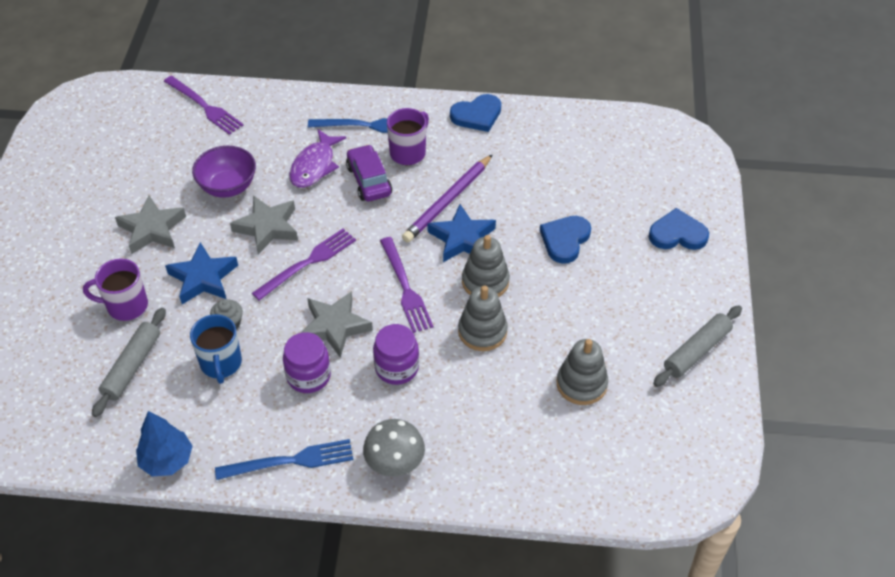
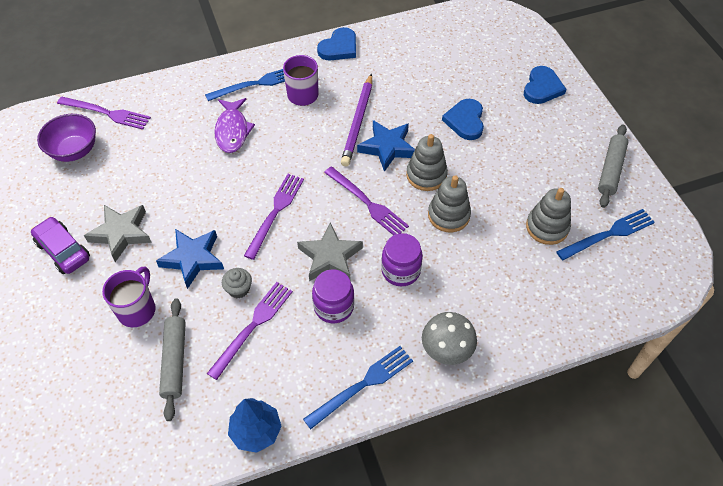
camera: 25 degrees left, 5 degrees up
(126, 306) = (137, 309): purple mug -> purple mug turned 135 degrees clockwise
(221, 364) = (253, 326): blue mug -> purple fork
(228, 187) = (168, 173): purple bowl -> purple bowl (74, 151)
(267, 227) = (223, 195): grey star -> none
(369, 180) = (285, 127): purple car -> purple car (63, 251)
(646, 418) = (608, 234): none -> blue fork
(677, 234) = (542, 88): blue heart -> blue heart turned 135 degrees clockwise

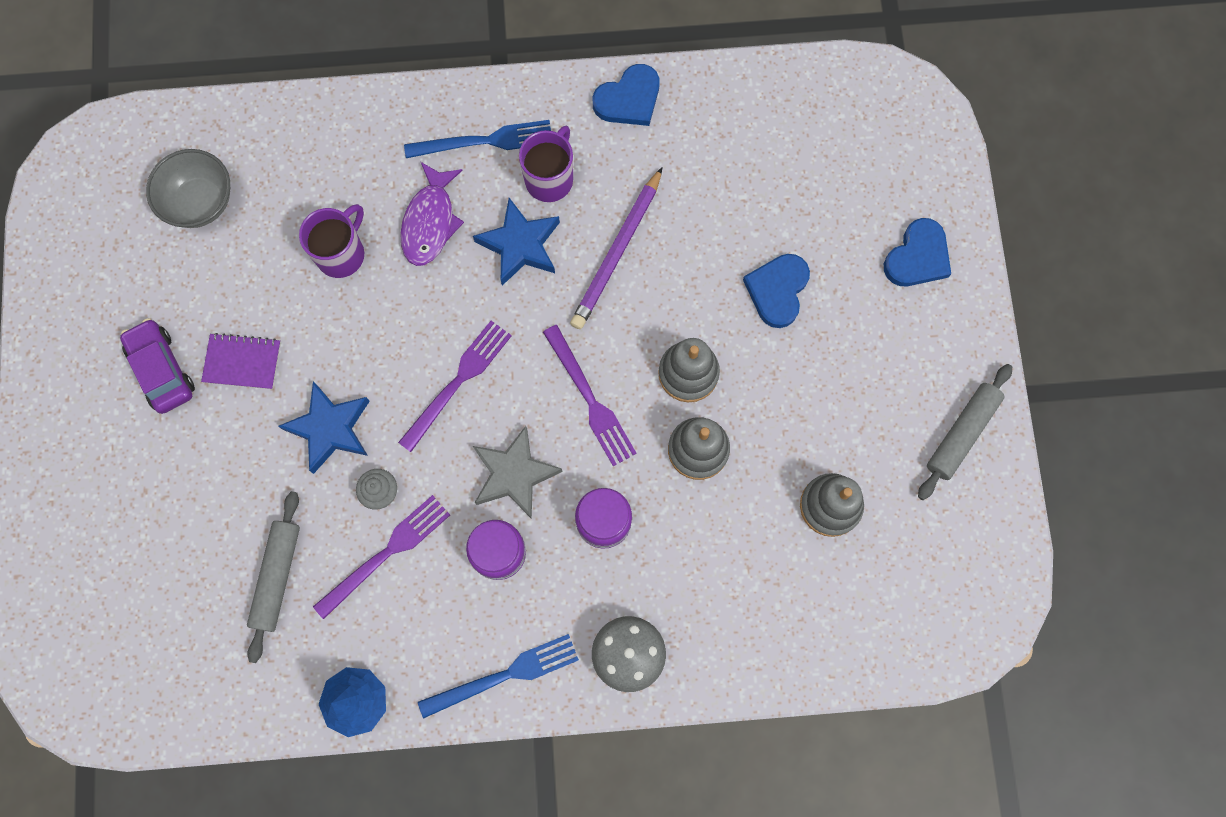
camera: 15 degrees right, 20 degrees up
(74, 151) = (200, 202): purple bowl -> grey bowl
(107, 113) = (256, 143): purple fork -> none
(121, 233) = (242, 362): grey star -> purple notebook
(137, 309) = (243, 488): purple mug -> purple mug (341, 254)
(387, 148) = (647, 310): blue star -> blue star (520, 245)
(608, 234) = (913, 540): blue fork -> none

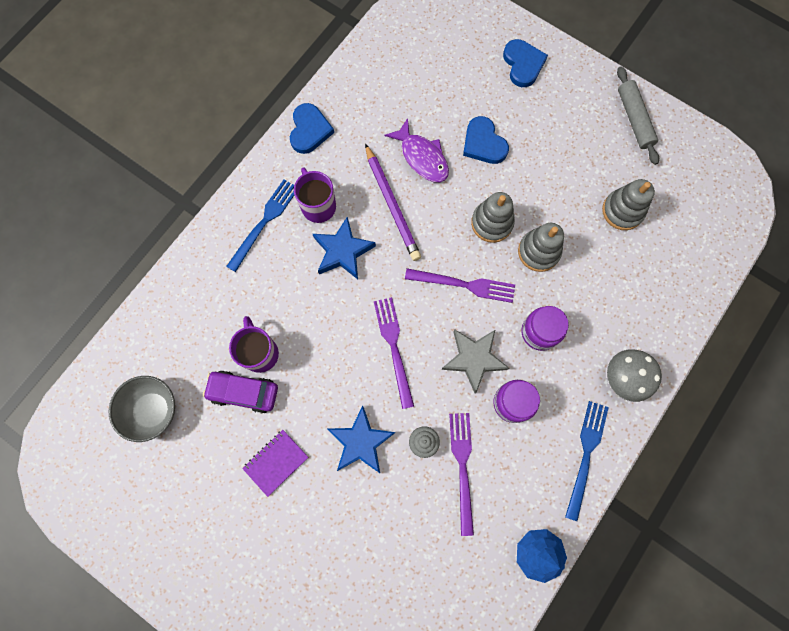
camera: 50 degrees left, 0 degrees up
(162, 370) = (238, 515): purple car -> purple car (244, 392)
(277, 577) = (425, 543): grey rolling pin -> none
(430, 222) = (285, 289): purple fish -> purple fish (422, 157)

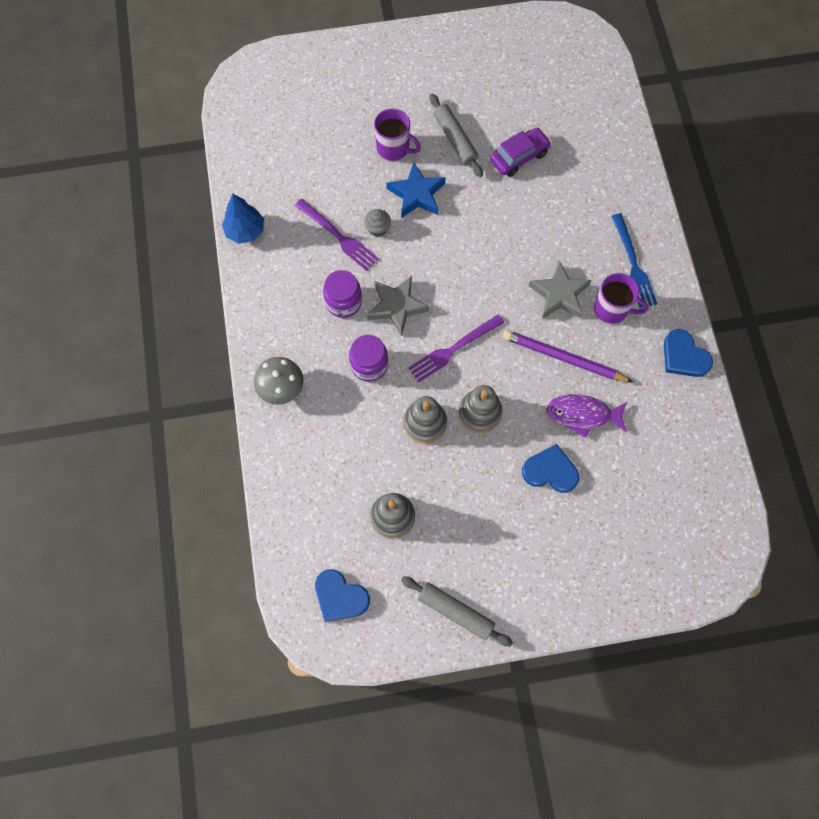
camera: 135 degrees right, 5 degrees down
(153, 410) = (560, 101): grey bowl -> none
(260, 353) = (536, 186): purple mug -> purple mug (394, 148)
(276, 462) = (455, 139): purple notebook -> grey rolling pin
(343, 251) = (559, 294): blue star -> grey star
(394, 347) = (456, 266): purple fork -> none
(523, 64) = (592, 574): blue heart -> blue heart (340, 597)
(586, 455) = (264, 313): blue fork -> none

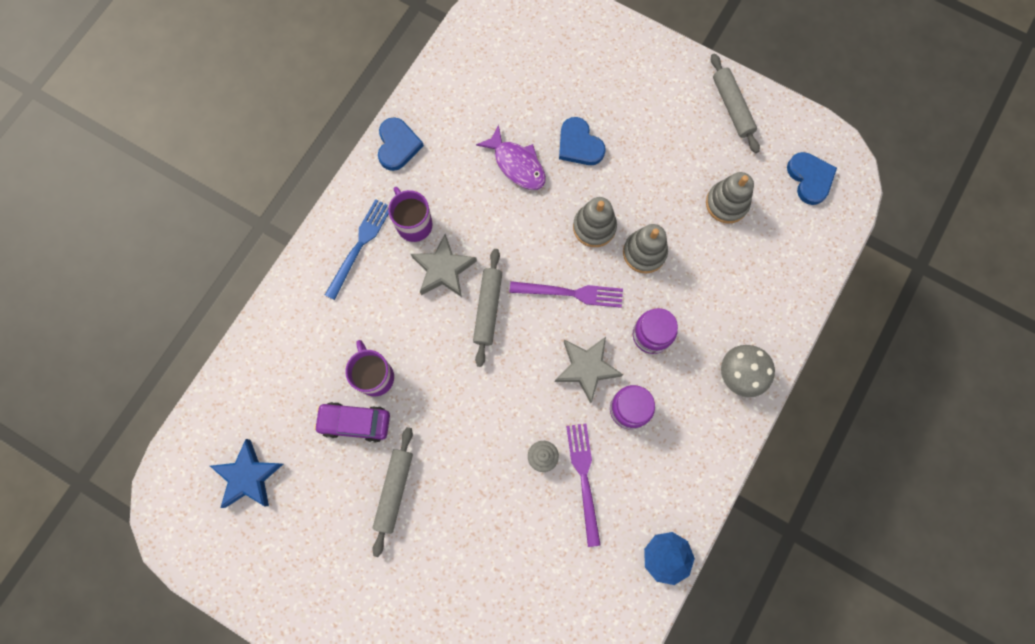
camera: 140 degrees left, 5 degrees up
(394, 148) = (458, 530): purple mug -> purple mug (375, 376)
(416, 194) = (479, 462): blue star -> blue star (248, 476)
(502, 292) = (488, 309): none -> grey rolling pin
(564, 358) = (490, 216): purple pencil -> none

